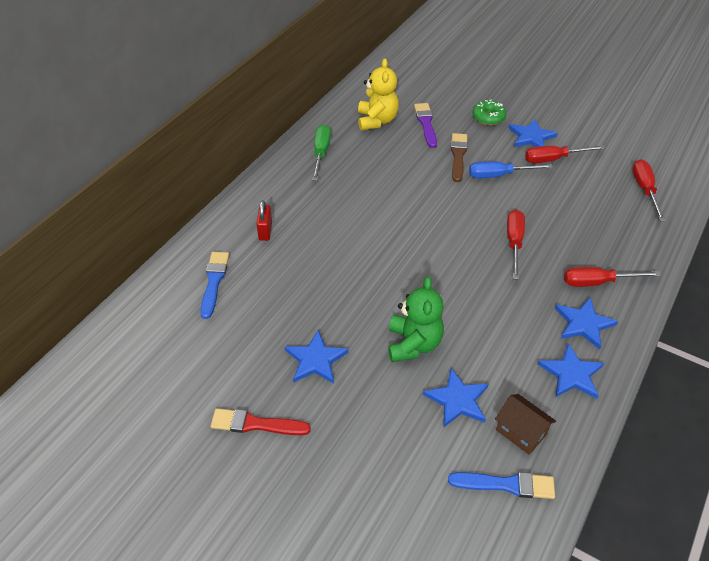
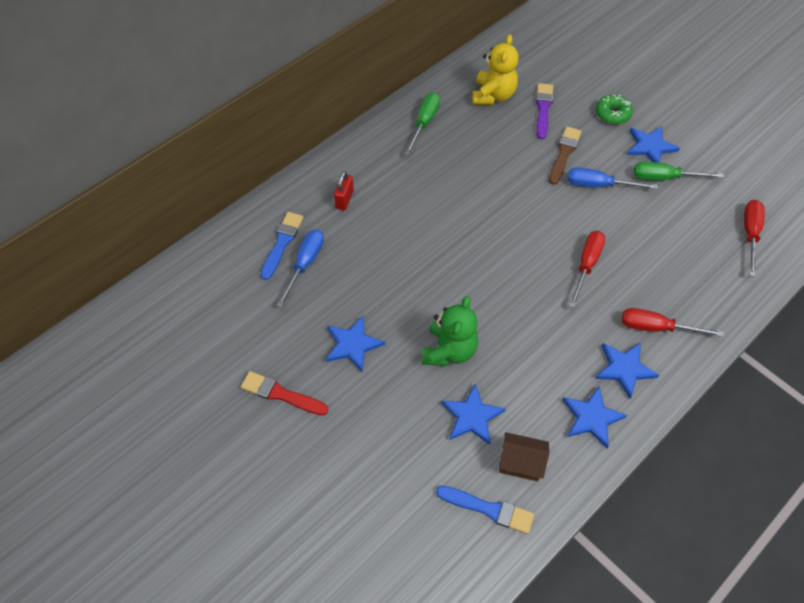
camera: 15 degrees right, 10 degrees up
(243, 296) = (305, 264): none -> blue screwdriver
(521, 432) = (520, 463): brown house -> brown house turned 45 degrees counterclockwise
(553, 159) = (664, 178): red screwdriver -> green screwdriver

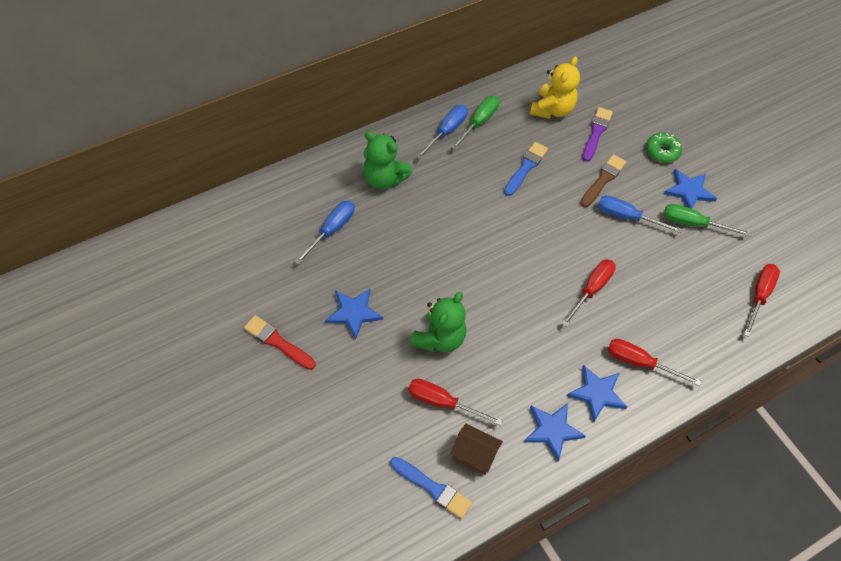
camera: 10 degrees right, 0 degrees up
(282, 243) = (316, 206): blue brush -> blue brush (526, 167)
(344, 199) = (384, 178): red padlock -> green teddy bear
(394, 139) = (446, 131): none -> blue screwdriver
(472, 416) = (442, 403): blue star -> red screwdriver

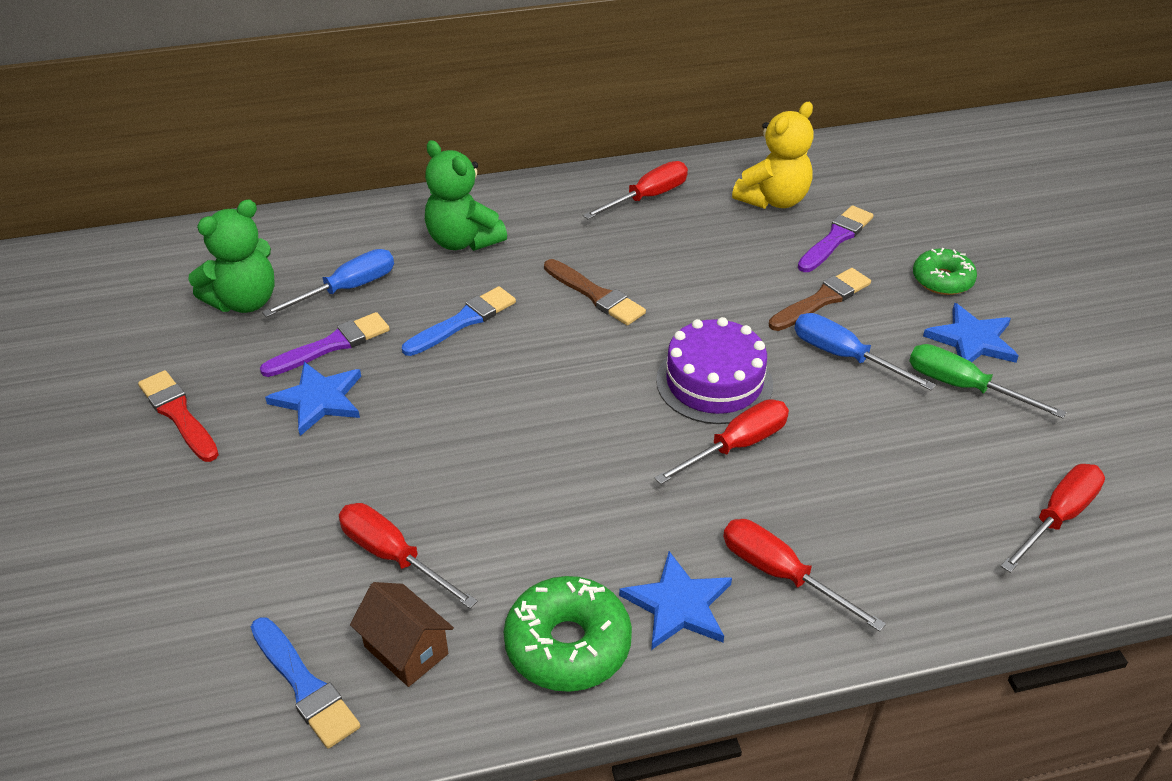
camera: 20 degrees right, 15 degrees down
(342, 273) = (331, 345): none -> purple brush
(439, 338) = (437, 462): green teddy bear -> green teddy bear (244, 301)
(446, 131) = (590, 200): blue screwdriver -> none
(478, 203) = (595, 295): none -> brown brush
(479, 122) = (647, 197): green screwdriver -> red screwdriver
(526, 167) = (696, 263): blue brush -> blue brush (463, 321)
(552, 430) = (568, 645): blue star -> green donut
(565, 250) = (714, 382): none -> purple cake

